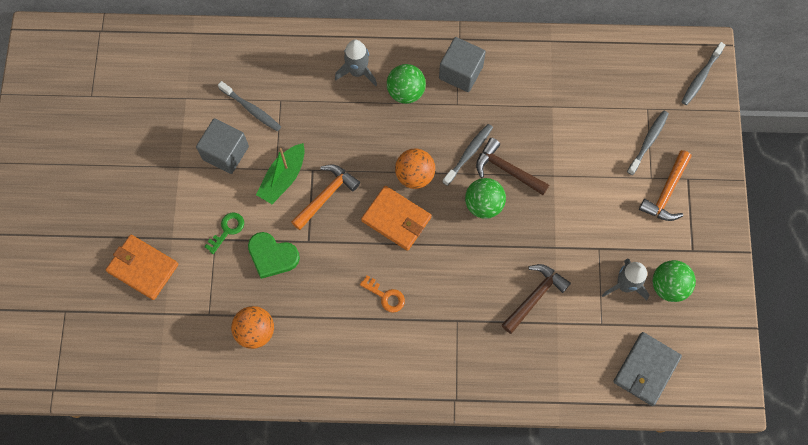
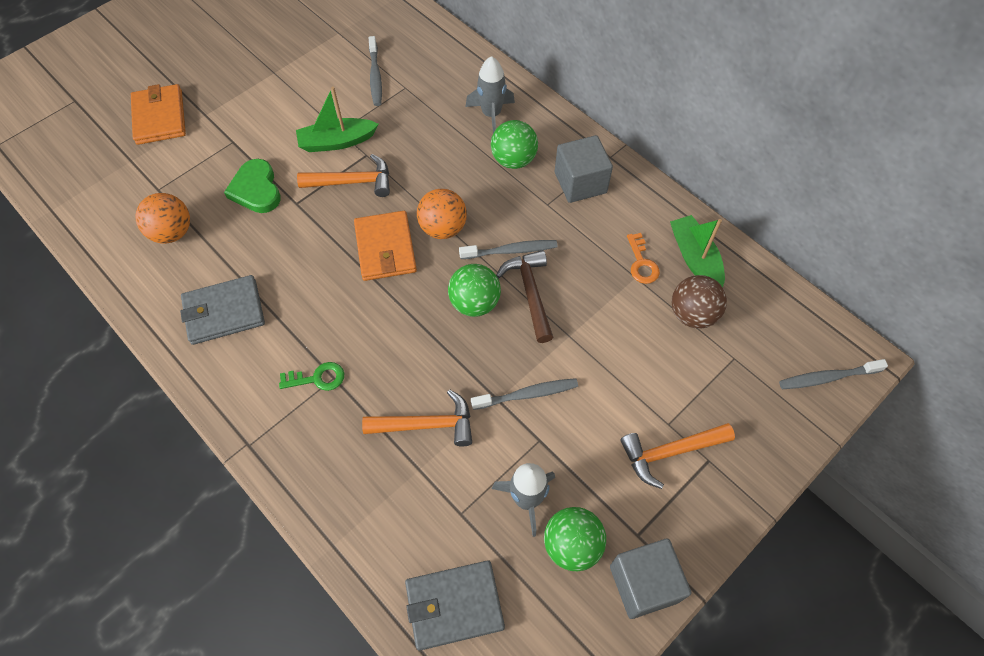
camera: 45 degrees right, 10 degrees down
(225, 153) = (318, 90): grey cube -> grey cube (644, 583)
(227, 230) = (249, 143): green key -> green key (317, 378)
(350, 346) = (224, 312): none -> grey wallet
(385, 296) = (301, 300): orange key -> orange key (641, 263)
(535, 297) = (426, 424): brown hammer -> orange hammer
(571, 65) = (695, 258): none -> green boat
(603, 102) = (692, 314): none -> brown ball
(648, 141) = (702, 388): grey toothbrush -> grey toothbrush (527, 394)

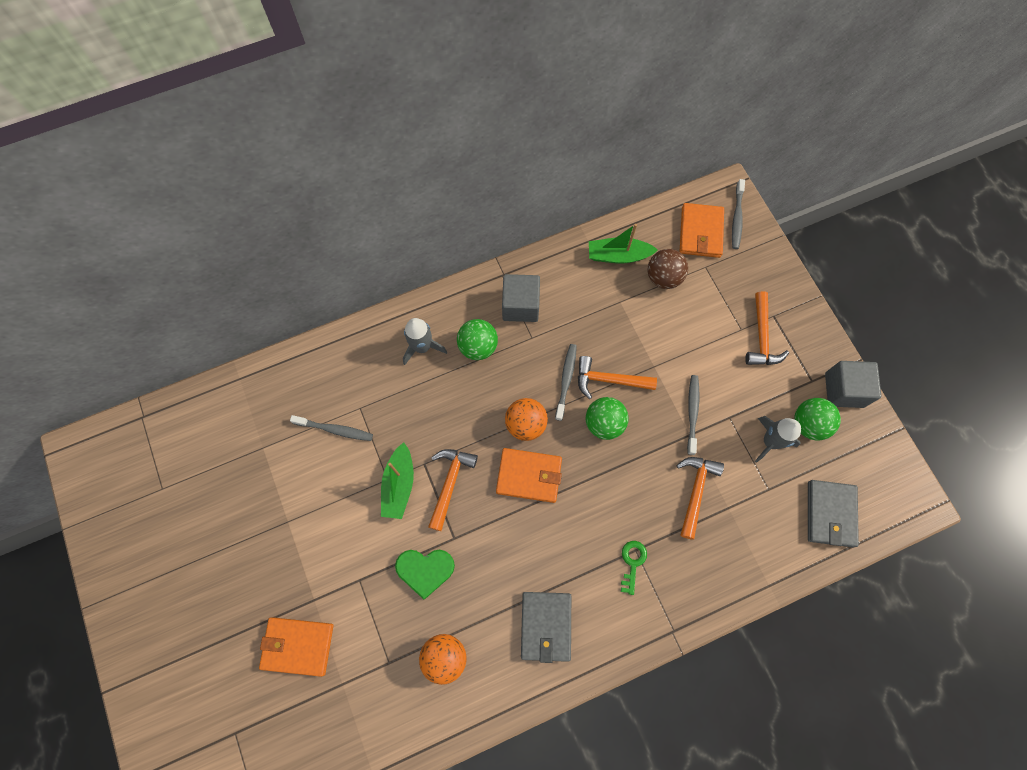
camera: 70 degrees left, 10 degrees up
(530, 293) = (609, 380): brown hammer -> orange hammer
(641, 263) = (610, 293): orange key -> none
(780, 340) = (700, 232): none -> orange wallet

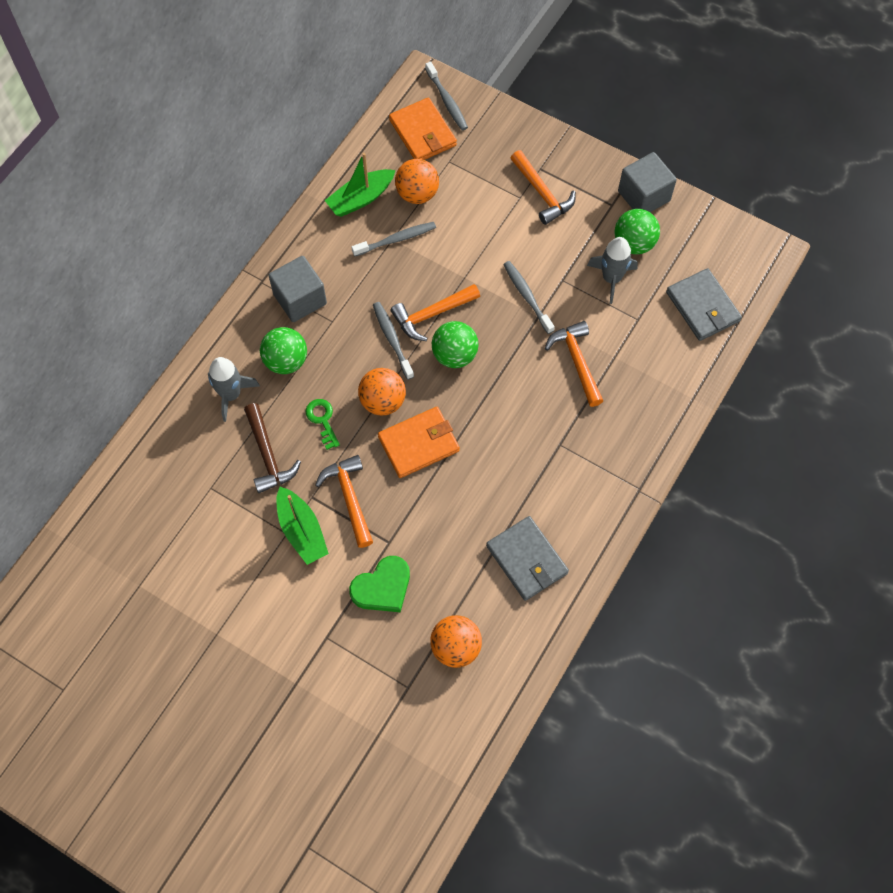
camera: 35 degrees left, 5 degrees down
(297, 646) = (311, 733): orange wallet -> none
(335, 430) = (200, 523): grey toothbrush -> grey toothbrush (396, 239)
(416, 410) = (268, 455): none -> brown hammer
(632, 563) = (564, 457): green key -> green key (322, 420)
(663, 278) = (417, 194): brown ball -> orange ball

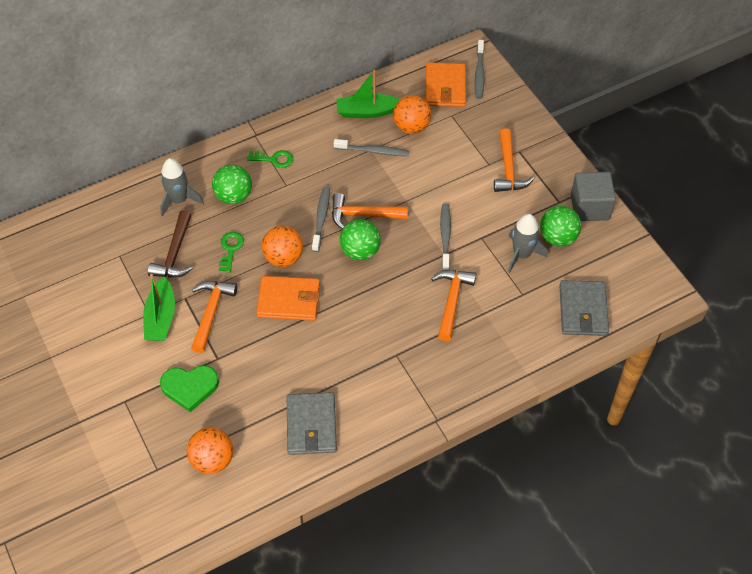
camera: 30 degrees right, 10 degrees down
(300, 299) = (274, 159): grey cube -> green key

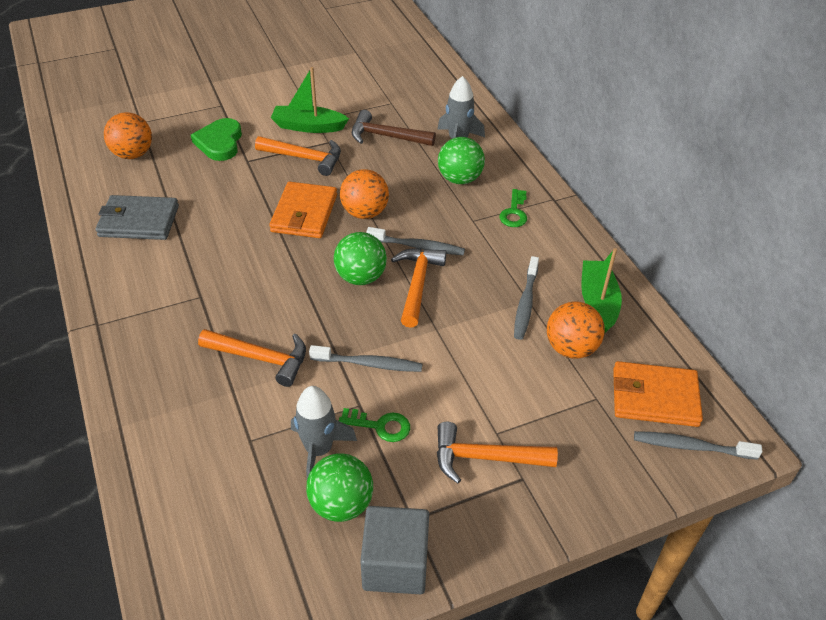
camera: 95 degrees right, 10 degrees down
(230, 249) = (385, 174): green key -> green key (380, 426)
(583, 310) = (199, 514): grey wallet -> none

